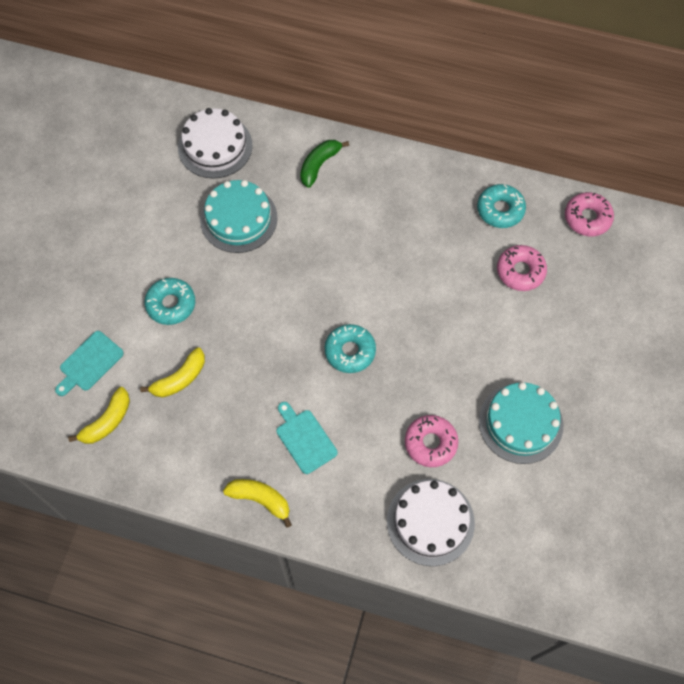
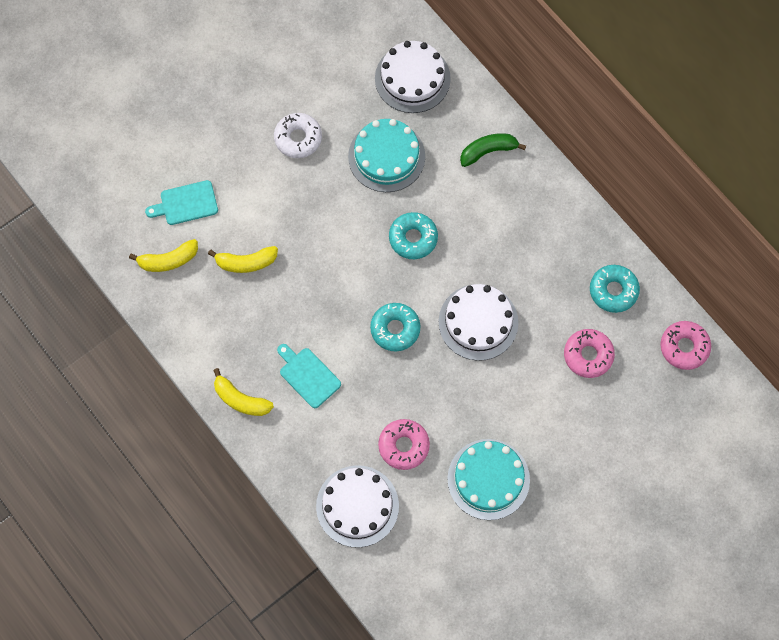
camera: 35 degrees right, 5 degrees up
(152, 249) = (298, 138): none -> white donut
(171, 304) = (281, 196): turquoise donut -> turquoise donut (413, 238)
(260, 499) = (241, 400): yellow banana -> yellow banana turned 150 degrees clockwise
(304, 439) = (308, 375): turquoise cutting board -> turquoise cutting board turned 45 degrees counterclockwise
(413, 301) = (478, 322): none -> white cake

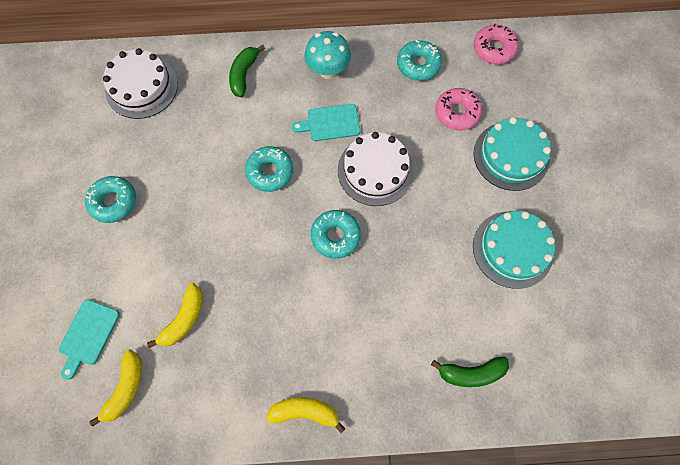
camera: 55 degrees left, 0 degrees up
(241, 400) = (305, 411): yellow banana -> yellow banana turned 150 degrees counterclockwise
(298, 138) = (114, 202): white donut -> turquoise donut
(308, 375) = (325, 335): turquoise cutting board -> turquoise cutting board (330, 123)
(357, 506) = (471, 373): white cake -> green banana
(386, 156) = (187, 146): turquoise cake -> turquoise cake (511, 156)
(403, 446) = (441, 297): pink donut -> none
(546, 218) = (328, 71): none -> turquoise mushroom

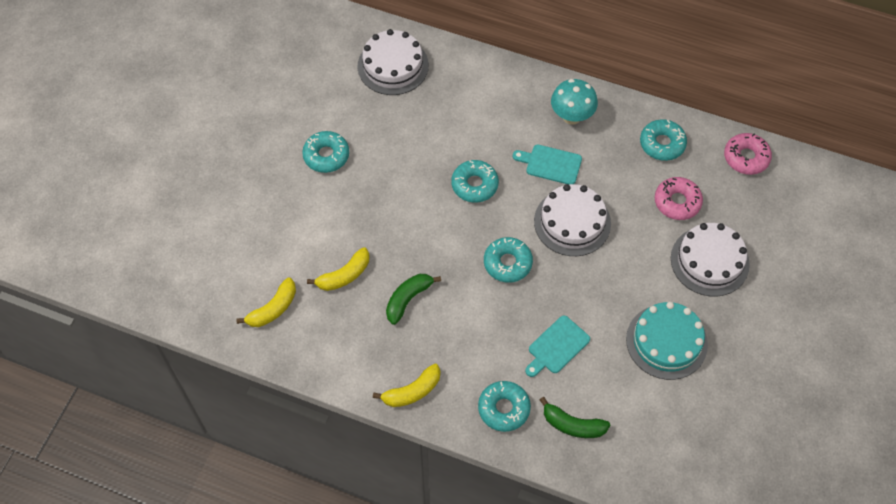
camera: 25 degrees right, 10 degrees down
(88, 335) = (260, 254): turquoise cutting board -> turquoise cutting board (557, 346)
(244, 75) = (491, 90): green banana -> green banana (408, 299)
(305, 411) = (412, 391): yellow banana -> yellow banana turned 120 degrees clockwise
(400, 387) = (504, 408): none -> turquoise donut
(511, 156) = (709, 261): turquoise cake -> white cake

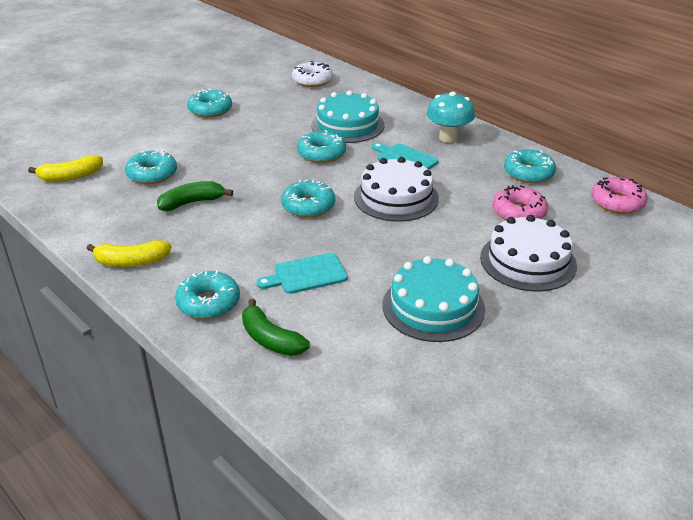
camera: 25 degrees right, 25 degrees down
(344, 275) = (152, 174): yellow banana -> turquoise donut
(393, 66) = (312, 80): white cake -> white donut
(472, 131) = (347, 125): none -> turquoise cake

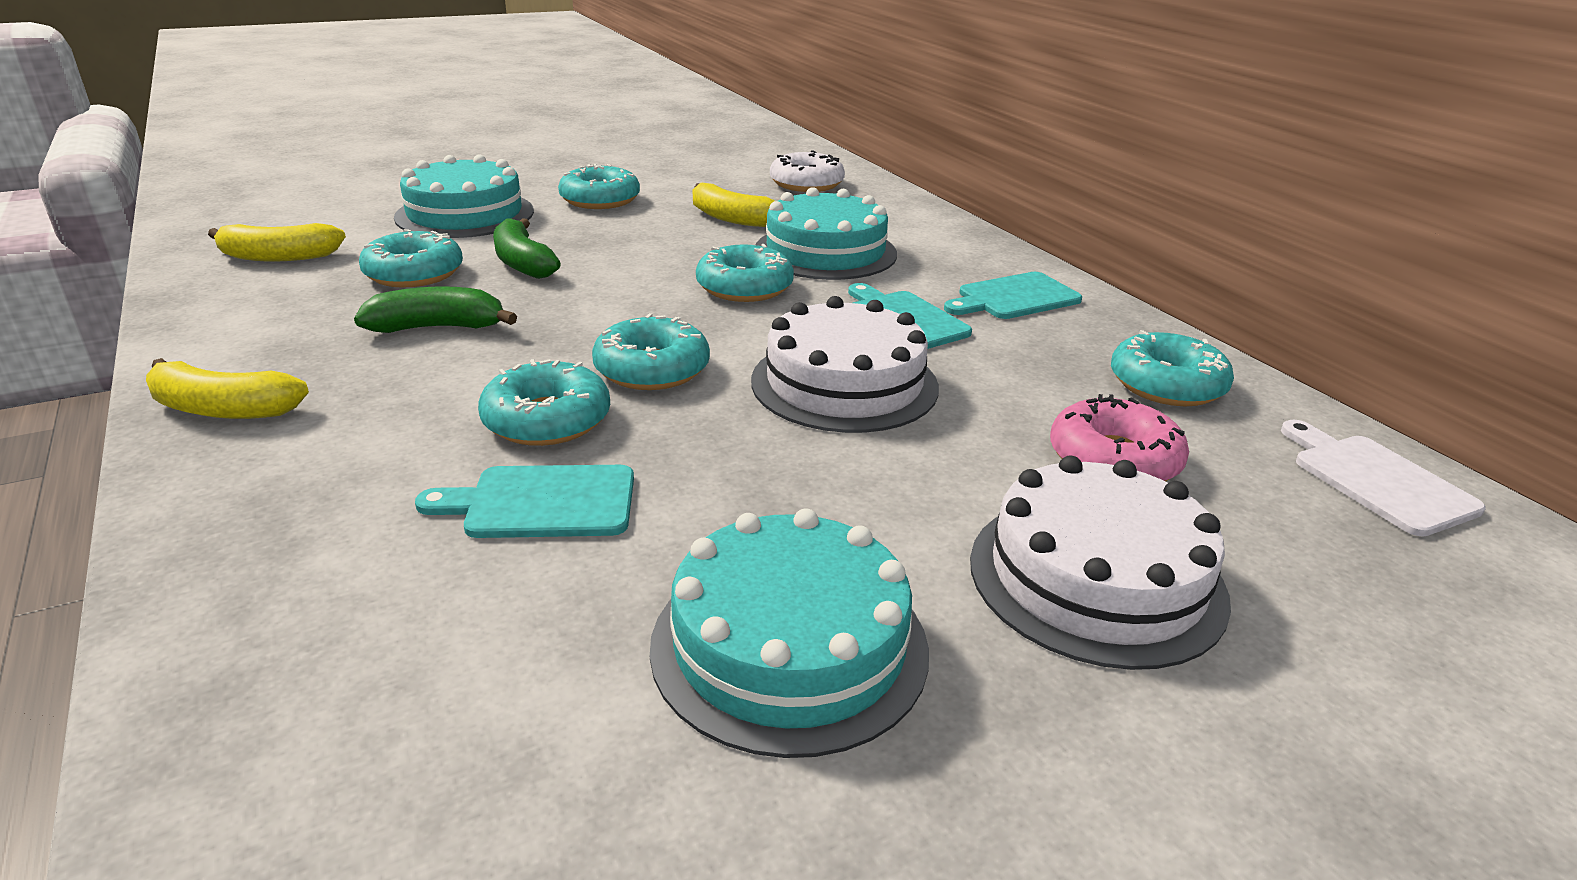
camera: 15 degrees right, 5 degrees down
(145, 132) = (465, 214): none -> turquoise cake
(208, 302) = (284, 520): turquoise donut -> turquoise donut (547, 420)
(271, 339) = (334, 640): green banana -> green banana (523, 263)
(288, 111) = (731, 218): none -> yellow banana
(448, 138) = (1014, 298): turquoise mushroom -> turquoise cutting board
(617, 202) = (1377, 480): pink donut -> white cutting board

